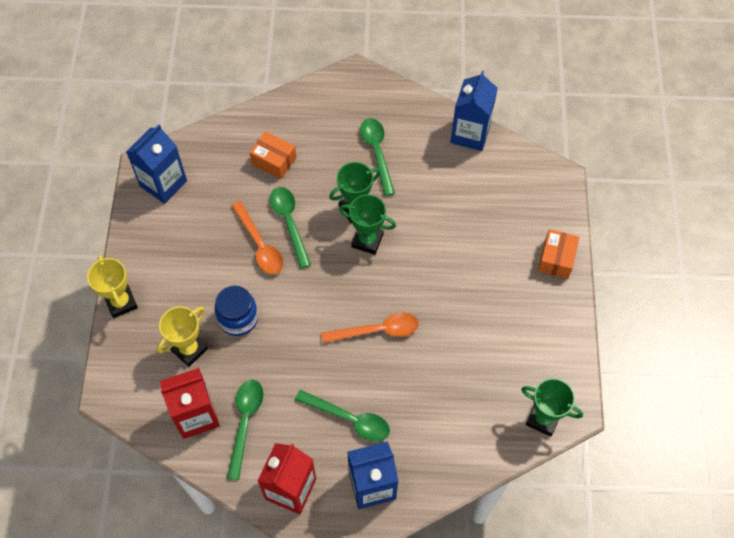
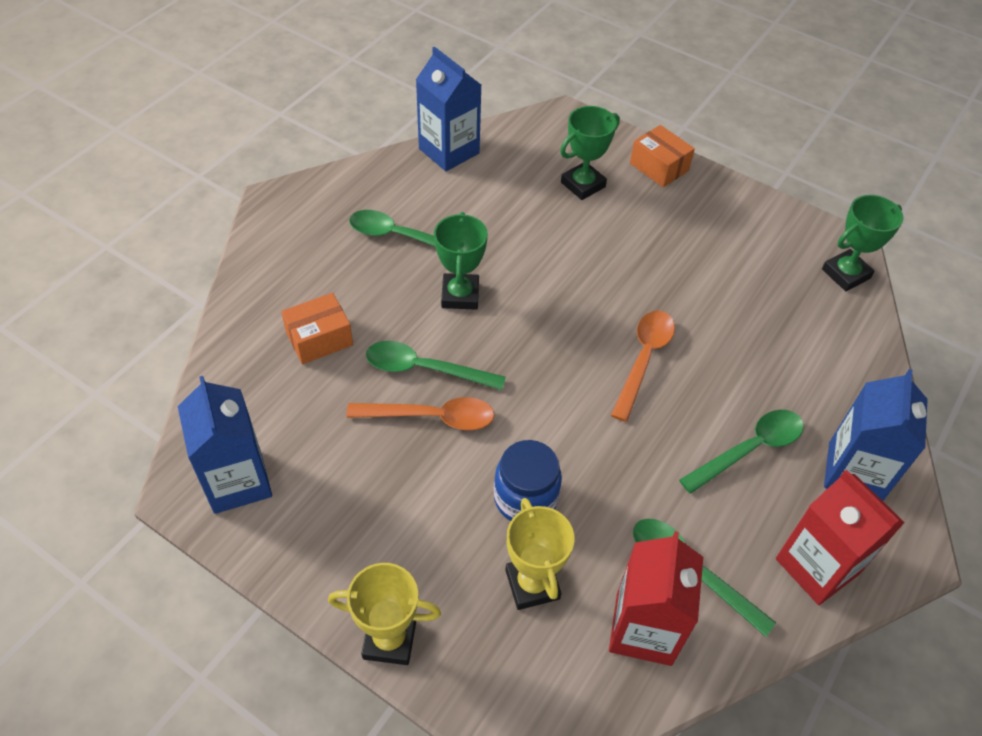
camera: 60 degrees left, 10 degrees down
(367, 240) = (513, 306): green trophy -> green trophy (583, 185)

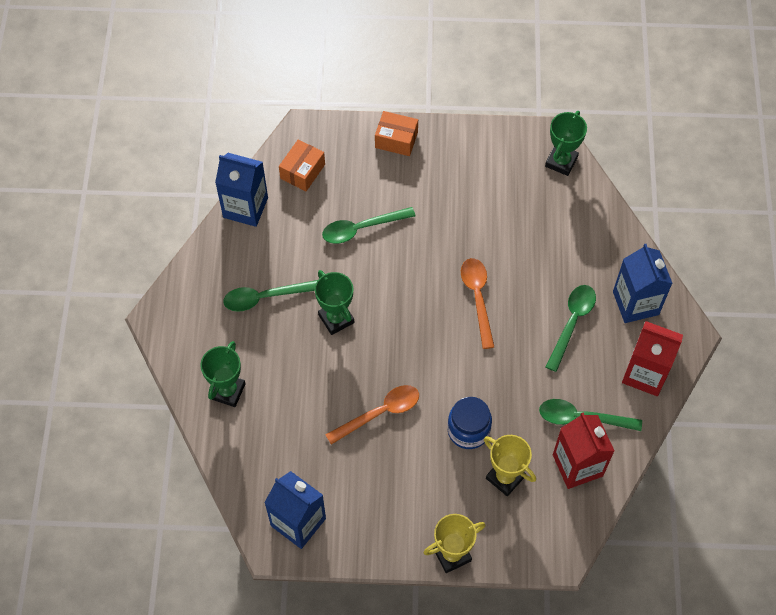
camera: 30 degrees left, 10 degrees up
(319, 339) = (272, 403): orange box -> orange box (302, 171)
(424, 369) = (352, 384): green spoon -> green spoon (361, 228)
(583, 185) = (356, 184): green trophy -> green trophy (227, 391)

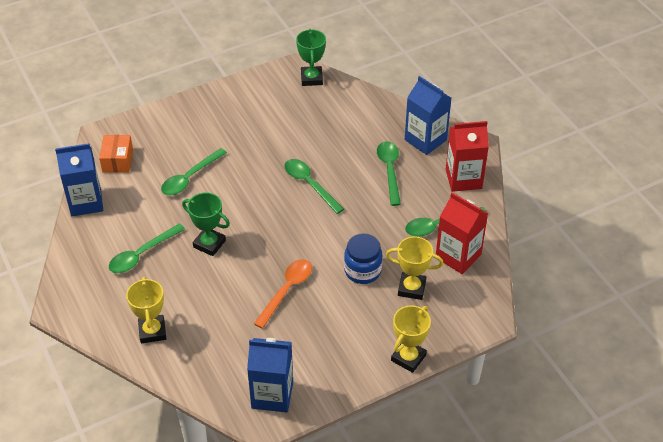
camera: 30 degrees left, 15 degrees down
(227, 391) = (152, 331): green trophy -> yellow trophy
(396, 140) = (179, 112): orange box -> none
(477, 298) = (310, 184): orange spoon -> green spoon

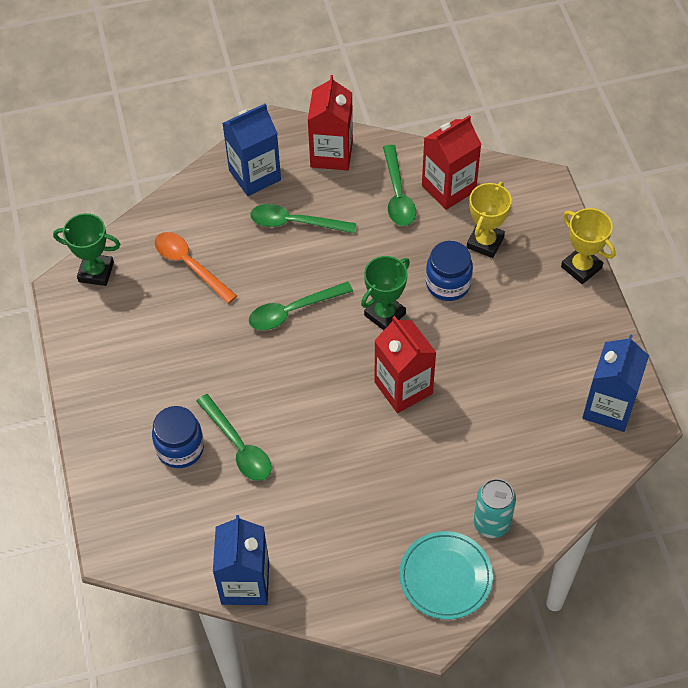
camera: 75 degrees left, 10 degrees up
(104, 310) = (445, 577): none -> turquoise plate
(118, 160) = (175, 533): orange box -> none
(142, 254) = (361, 521): green spoon -> none
(152, 331) = (491, 523): yellow trophy -> turquoise can
(182, 149) = (180, 448): none -> blue jar
(209, 244) = (363, 439): green trophy -> green trophy (385, 314)
(259, 259) = (403, 388): none -> red carton
(287, 290) = (459, 366): orange spoon -> orange spoon (190, 265)

